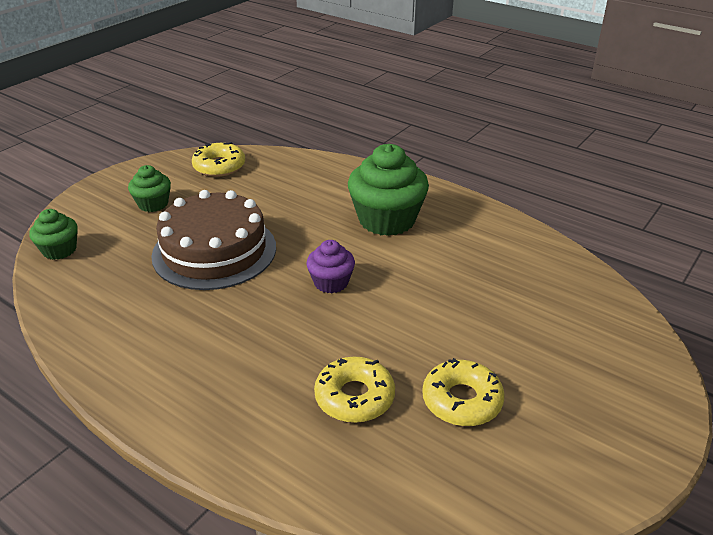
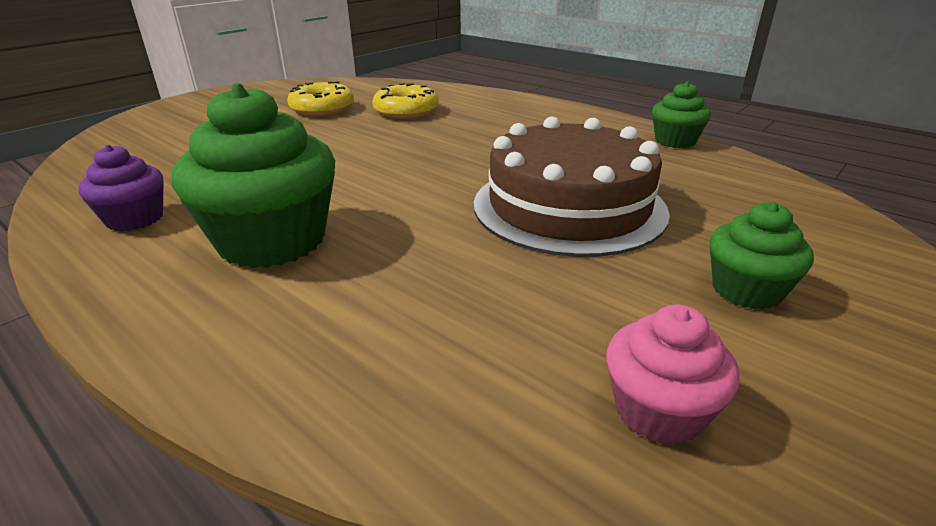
camera: 175 degrees left, 5 degrees down
(59, 250) = (822, 215): green cupcake -> green cupcake (675, 141)
(219, 166) = (658, 411): yellow donut -> pink cupcake
(331, 282) = (402, 171): purple cupcake -> purple cupcake (135, 219)

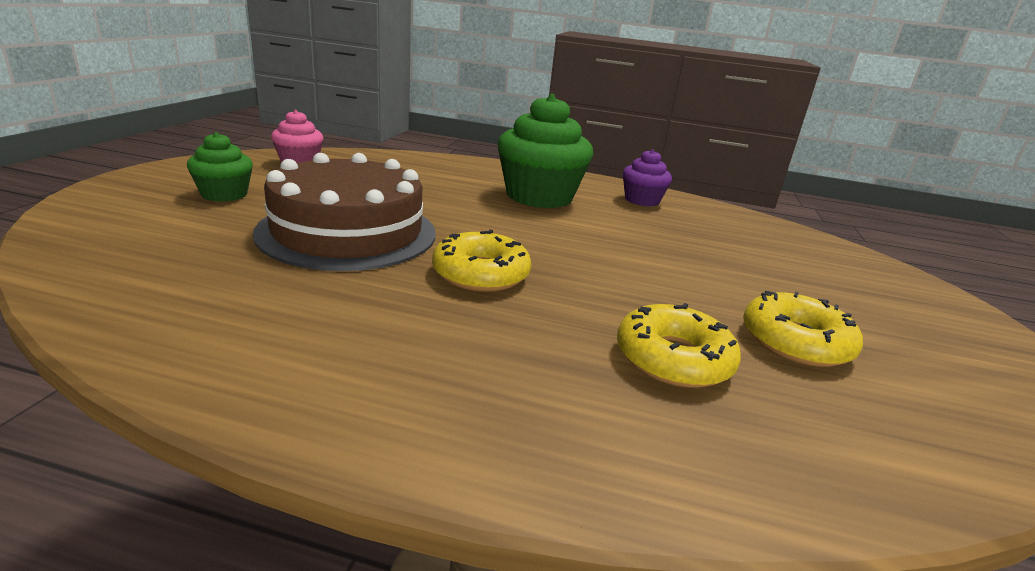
camera: 150 degrees right, 5 degrees down
(467, 157) = (480, 274): none -> yellow donut
(675, 141) = (172, 348): green cupcake -> none

